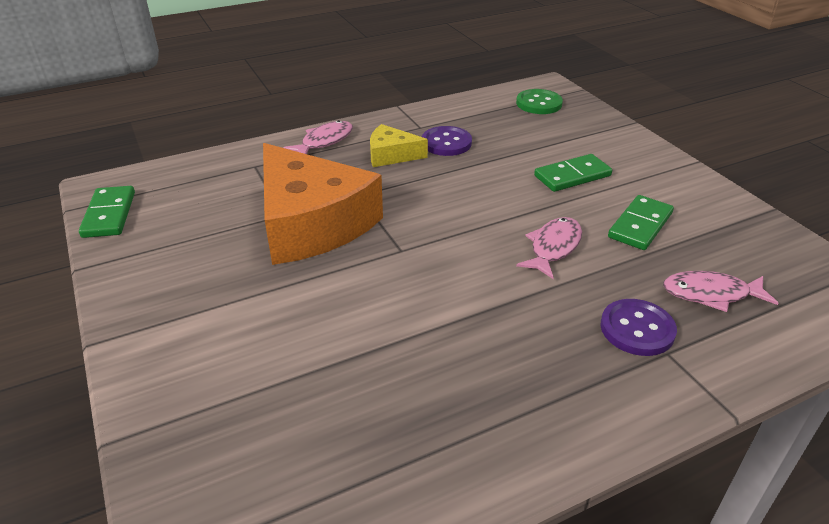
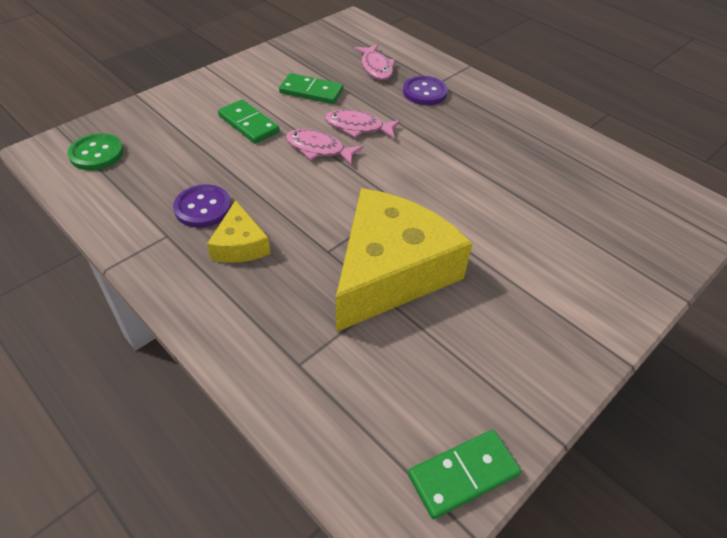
camera: 110 degrees left, 10 degrees up
(311, 223) = (390, 271): orange cheese -> yellow cheese
(324, 141) = (220, 314): pink fish -> pink fish (318, 149)

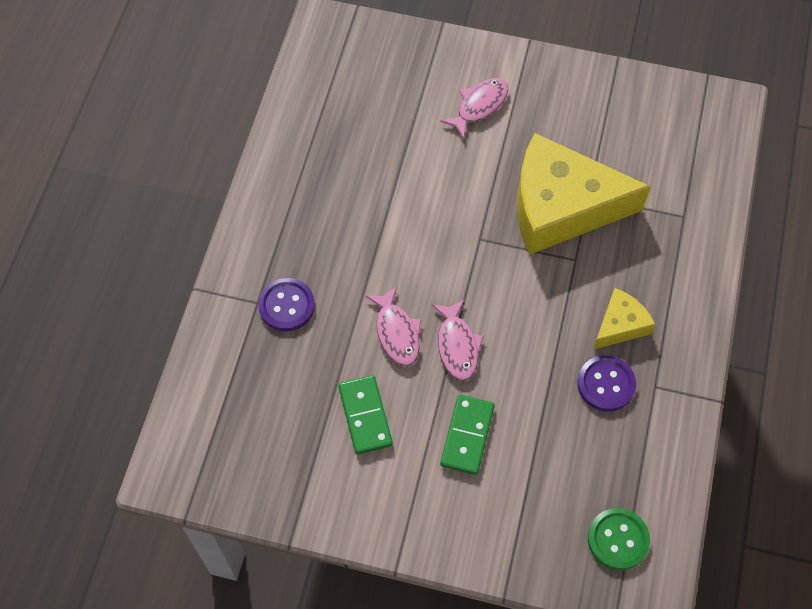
camera: 120 degrees left, 15 degrees up
(376, 67) = (268, 380): pink fish -> pink fish (479, 106)
(463, 475) = (679, 96): green domino -> none

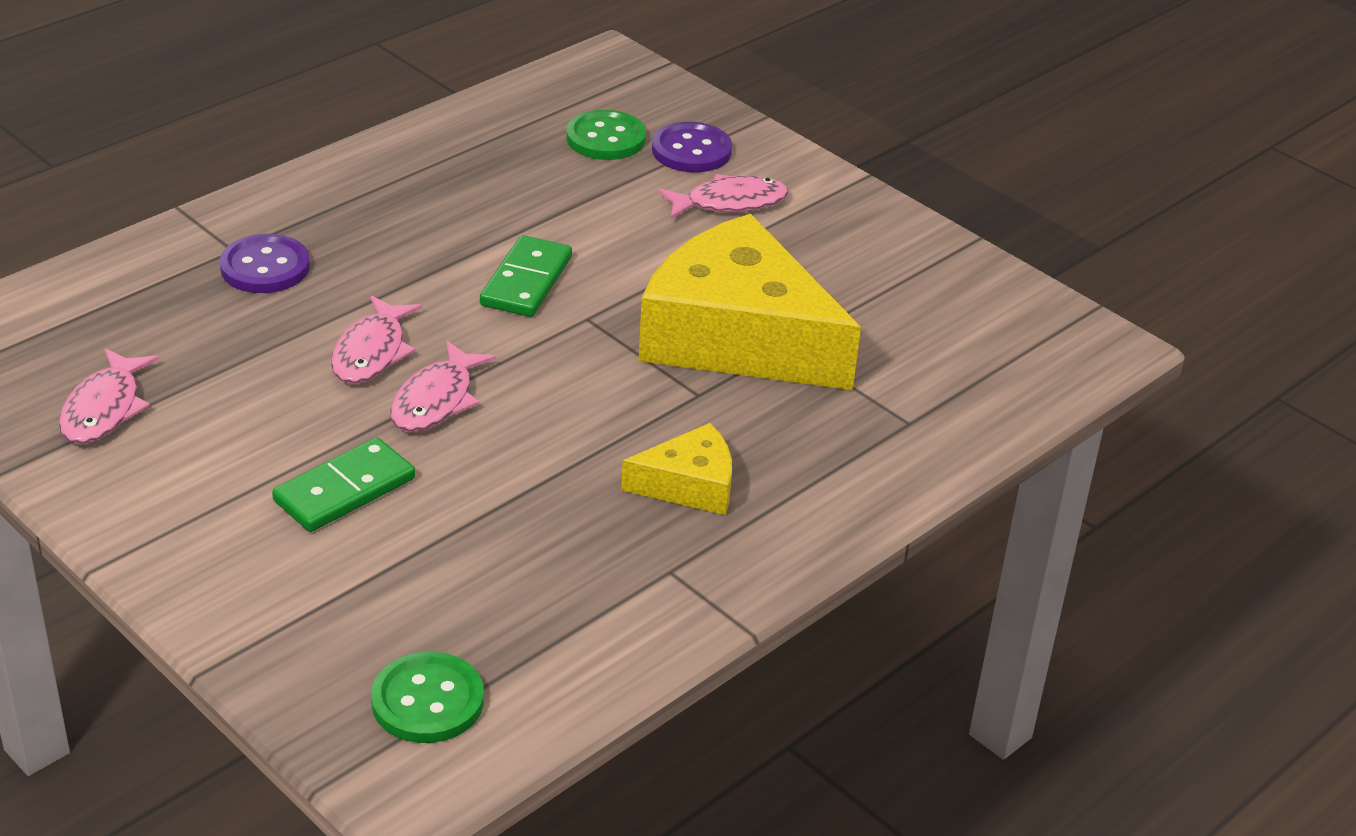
camera: 30 degrees right, 25 degrees down
(301, 461) = (104, 409): none -> pink fish
(365, 416) = (236, 408): green domino -> green domino (526, 281)
(375, 92) = (606, 138): none -> green button
(606, 384) = (599, 533): purple button -> purple button (691, 150)

